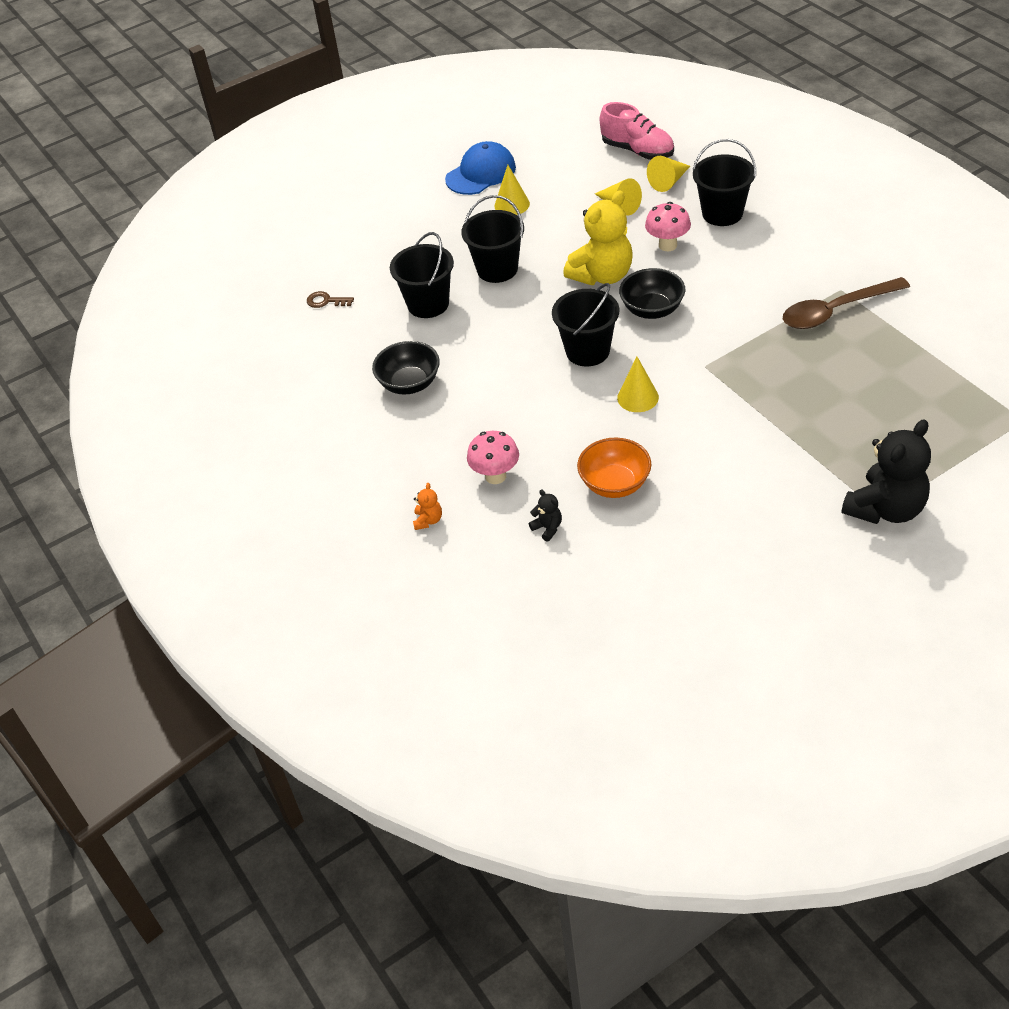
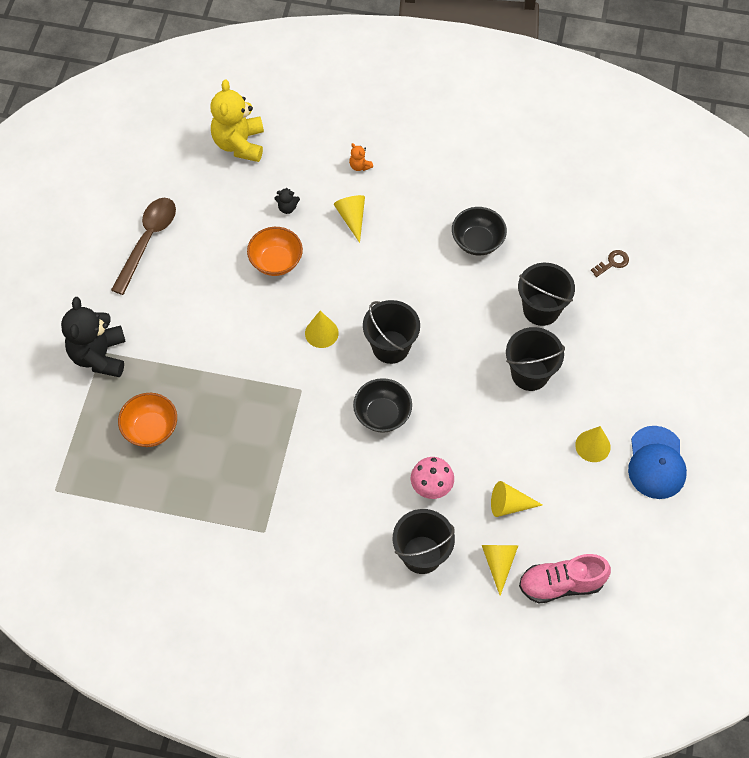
camera: 130 degrees right, 15 degrees up
(495, 476) = (352, 218): pink mushroom -> yellow cone
(602, 275) = (449, 422): yellow teddy bear -> yellow teddy bear (239, 144)
(836, 311) = (251, 506): brown spoon -> brown spoon (148, 241)
(882, 415) = (151, 429): none -> orange bowl

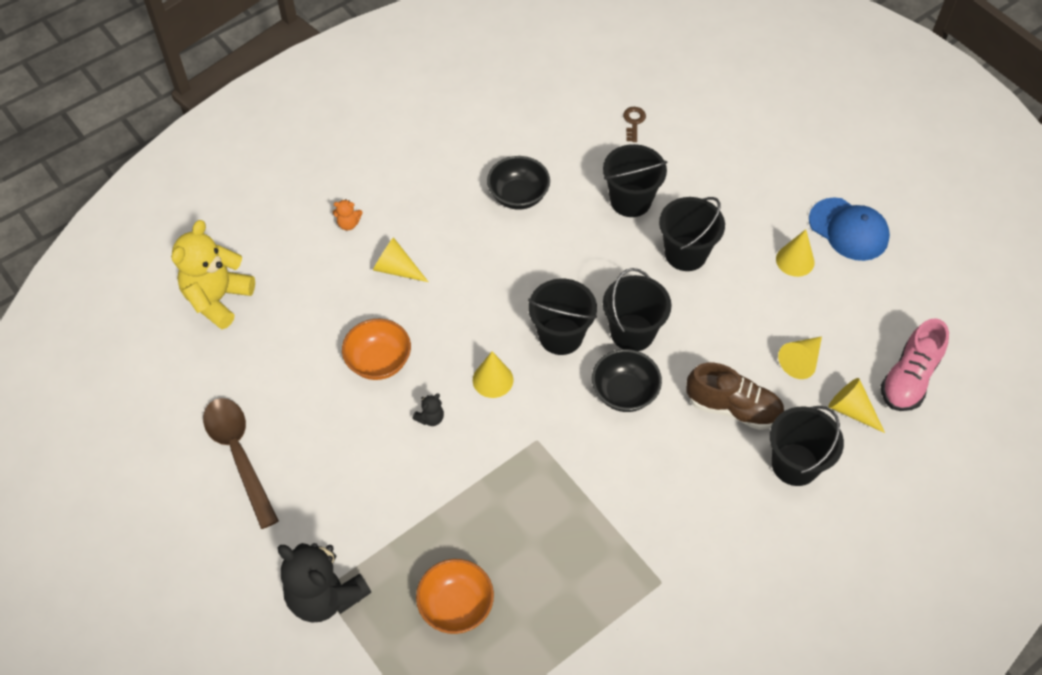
camera: 50 degrees left, 5 degrees down
(239, 144) = (218, 299): yellow teddy bear -> yellow teddy bear turned 75 degrees clockwise
(287, 208) = (330, 311): black teddy bear -> black teddy bear (430, 418)
(431, 487) = (733, 408): pink mushroom -> brown shoe
(433, 386) = (632, 332): none -> black bucket

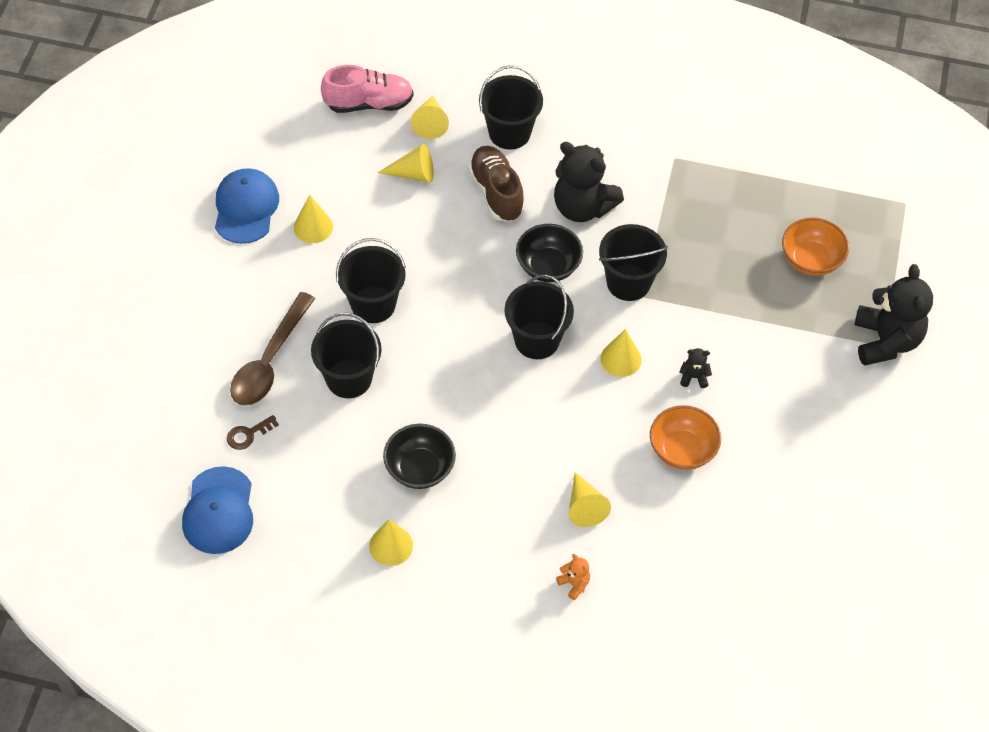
camera: 130 degrees left, 0 degrees up
(218, 299) = (746, 624): yellow teddy bear -> none
(239, 455) = (852, 483): brown spoon -> brown spoon (269, 360)
(476, 146) = (391, 546): none -> yellow cone
(587, 77) = (218, 511): none -> blue cap
(632, 332) = (488, 294): black bucket -> black bucket (628, 282)
(665, 462) = (582, 207): none -> black teddy bear

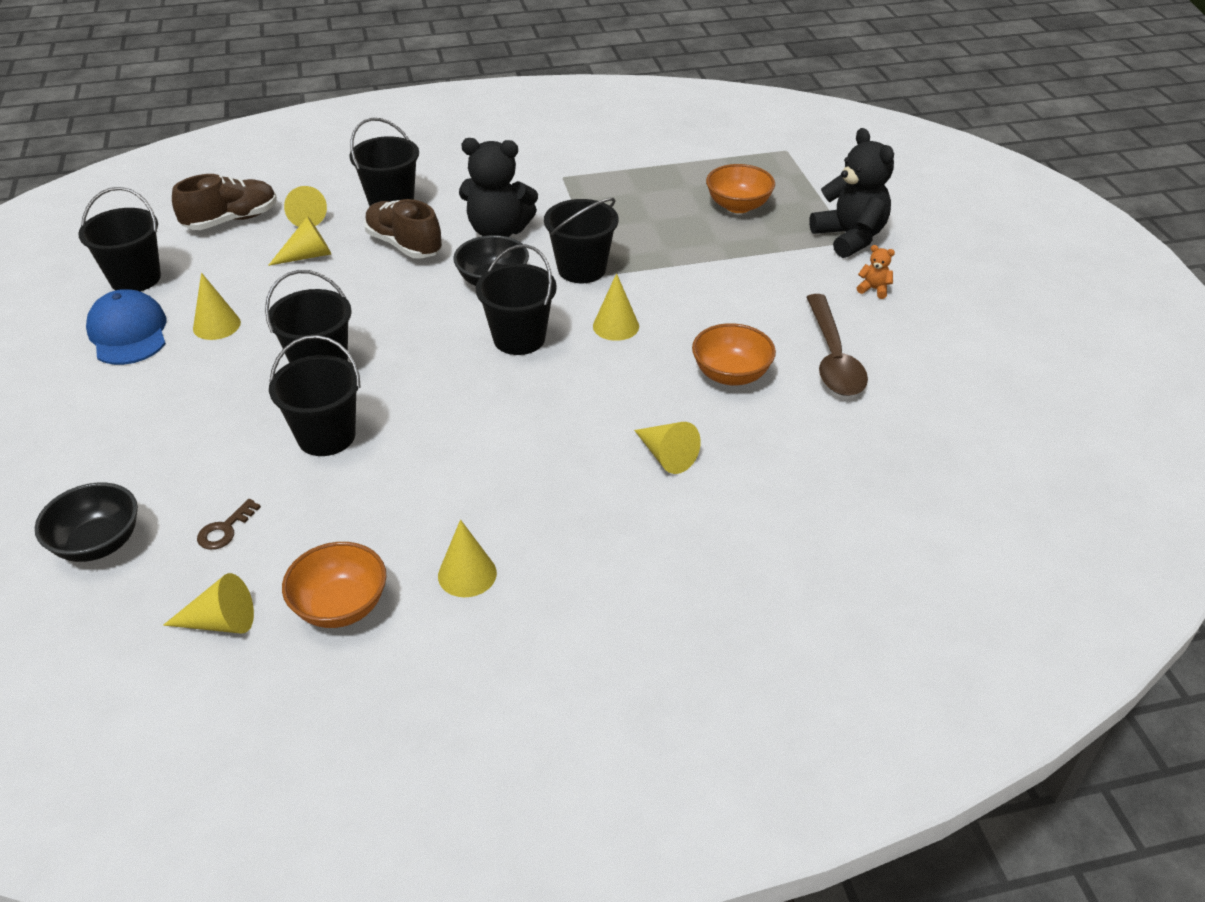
camera: 25 degrees left, 15 degrees down
(218, 511) = (221, 622): blue cap -> yellow cone
(269, 360) = (219, 452): brown spoon -> brown spoon (833, 357)
(270, 146) = (135, 278): none -> black bucket
(298, 533) = (340, 606): none -> orange bowl
(369, 103) = (231, 220): pink shoe -> brown shoe
(420, 468) = (458, 488): black bowl -> black bowl (98, 543)
(574, 584) = (705, 529): orange teddy bear -> orange teddy bear (874, 289)
(694, 377) = (698, 316): black teddy bear -> none

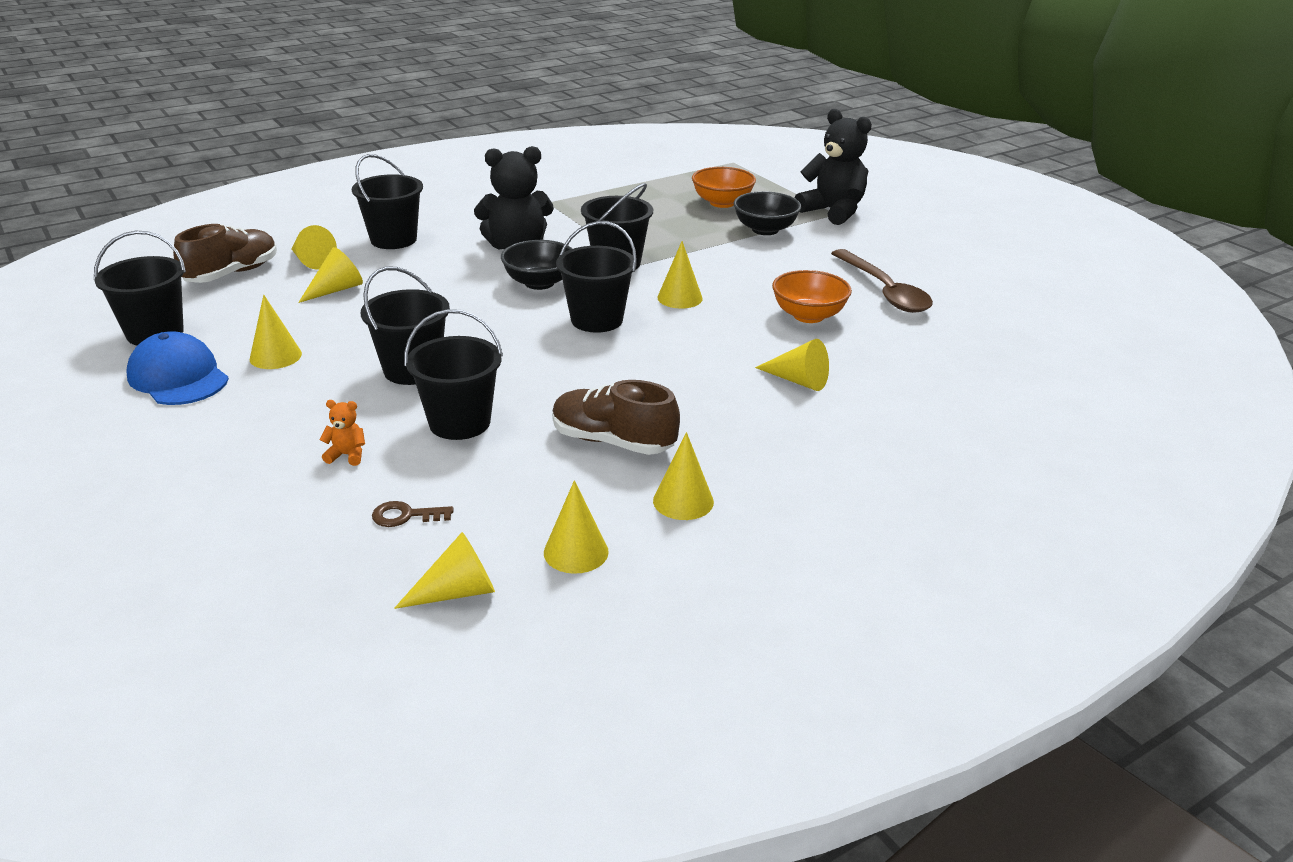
camera: 20 degrees left, 10 degrees down
(98, 543) = (268, 555): black bowl -> black bowl (765, 230)
(225, 530) = (405, 516): brown key -> brown key turned 75 degrees clockwise
(340, 606) = (576, 552): orange bowl -> yellow cone
(404, 245) = (431, 269): brown shoe -> brown shoe (613, 442)
(874, 289) = (880, 242): orange teddy bear -> orange teddy bear (347, 455)

